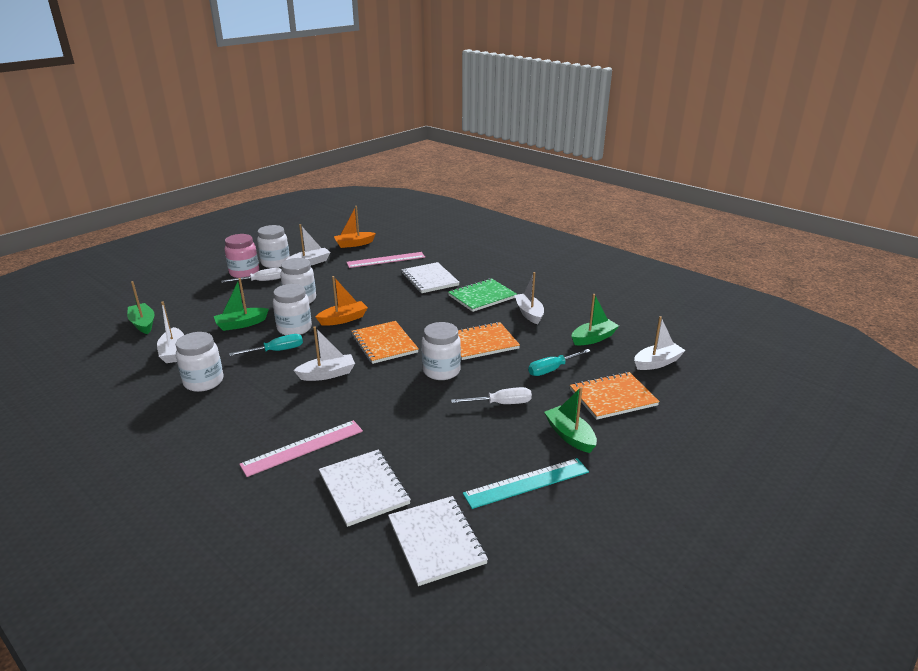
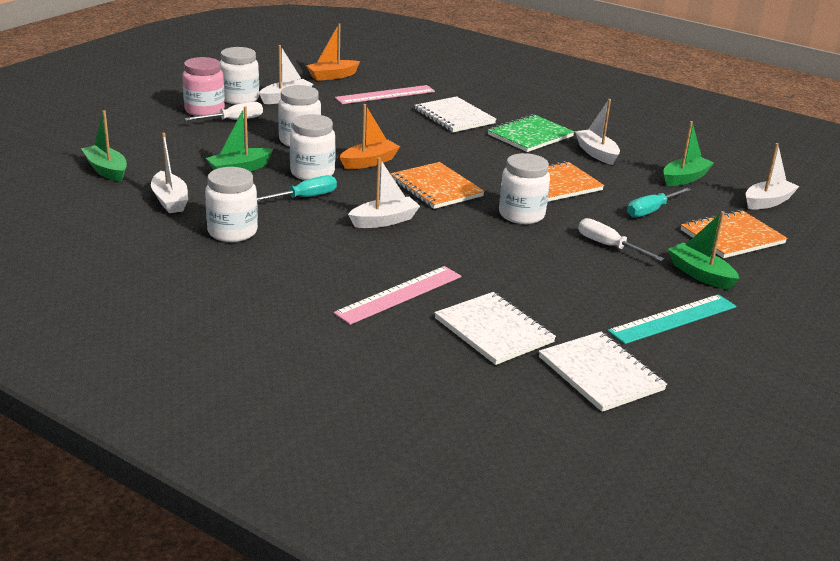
camera: 10 degrees left, 0 degrees up
(501, 404) = (608, 246): white screwdriver -> white screwdriver turned 120 degrees counterclockwise

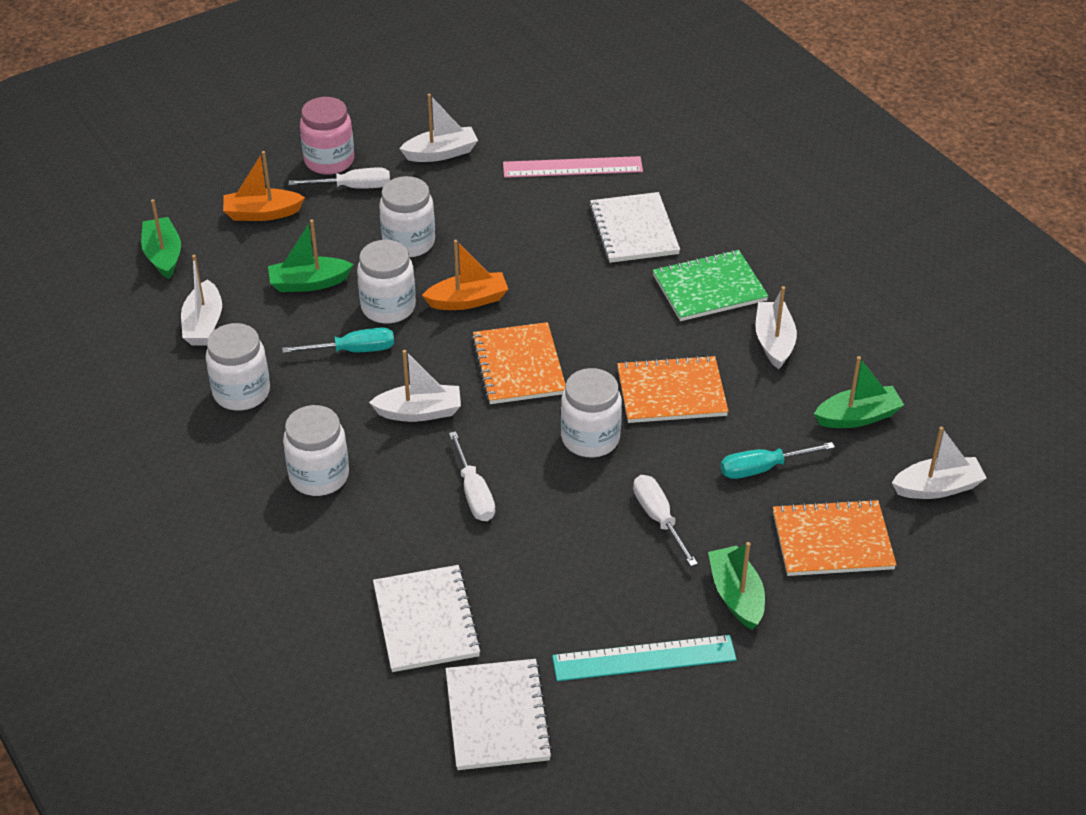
camera: 25 degrees right, 15 degrees up
(239, 98) = (384, 144): white jar -> white jar (319, 476)
(332, 76) = (527, 115): orange boat -> orange boat (262, 213)
(399, 294) = (360, 538): pink ruler -> none
(465, 255) = (474, 493): none -> white screwdriver

